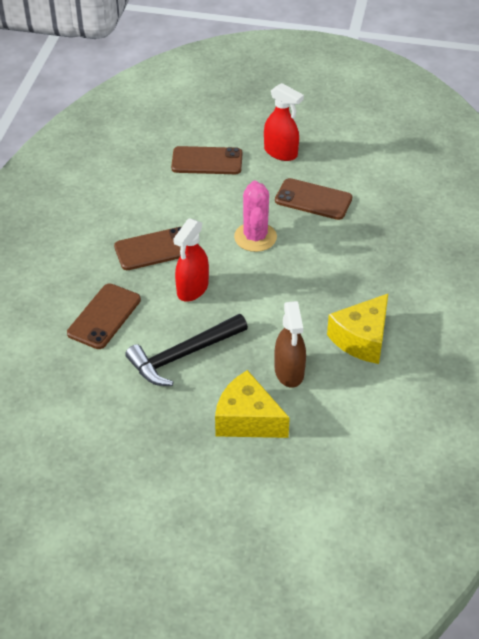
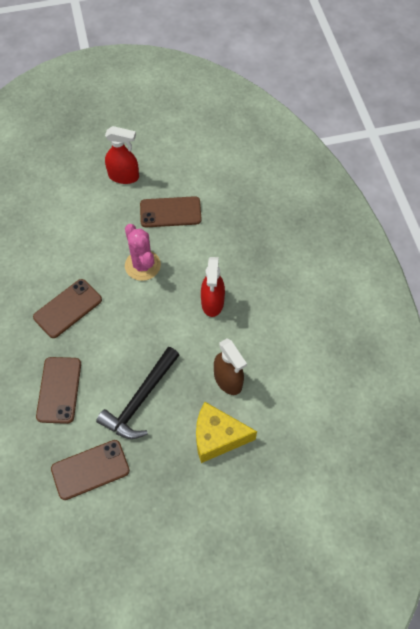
camera: 25 degrees left, 15 degrees up
(192, 289) = (117, 334): red spray bottle -> red spray bottle (212, 302)
(207, 161) = (68, 206): brown phone -> brown phone (90, 469)
(362, 339) = (267, 327): yellow cheese -> none

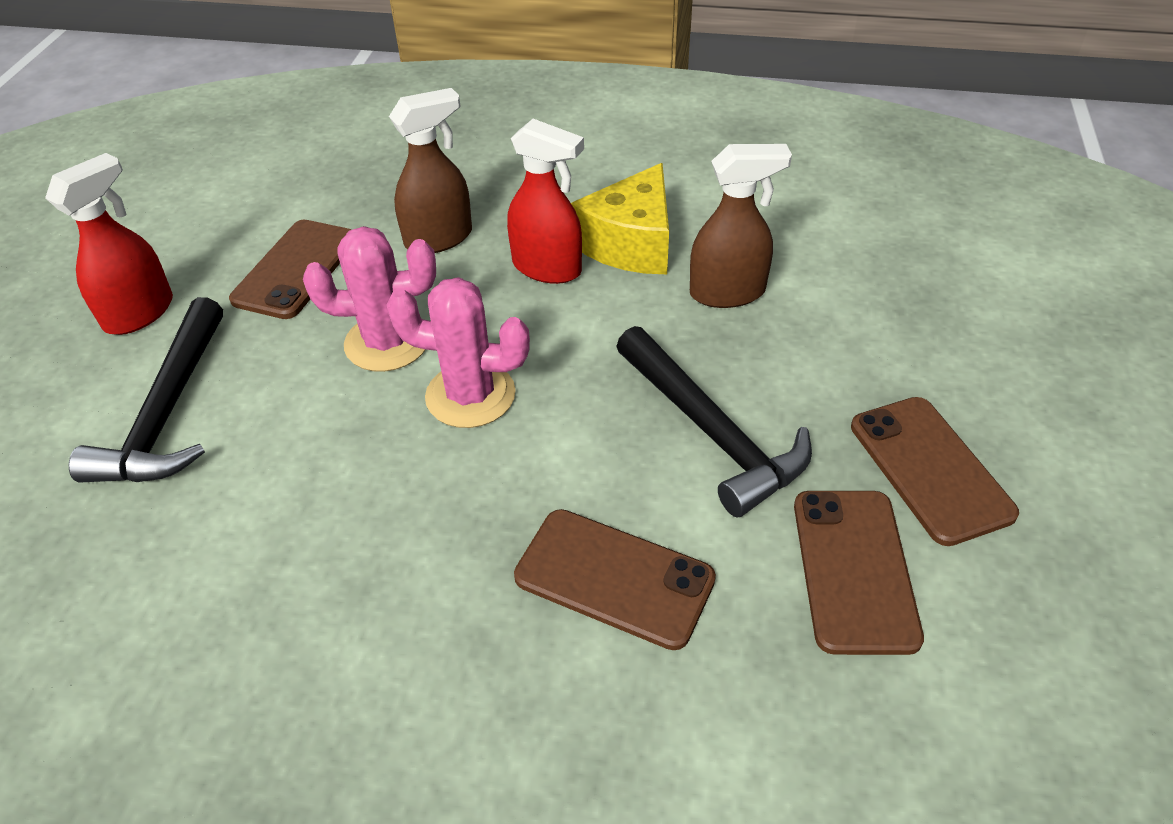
camera: 65 degrees left, 15 degrees down
(68, 308) = (400, 501): brown phone -> brown phone (930, 469)
(80, 216) = (168, 412): none -> black hammer
(126, 307) = (470, 395): none -> pink cactus
(213, 253) = (439, 238): none -> brown spray bottle
(217, 437) = (845, 339): yellow cheese -> yellow cheese (631, 244)

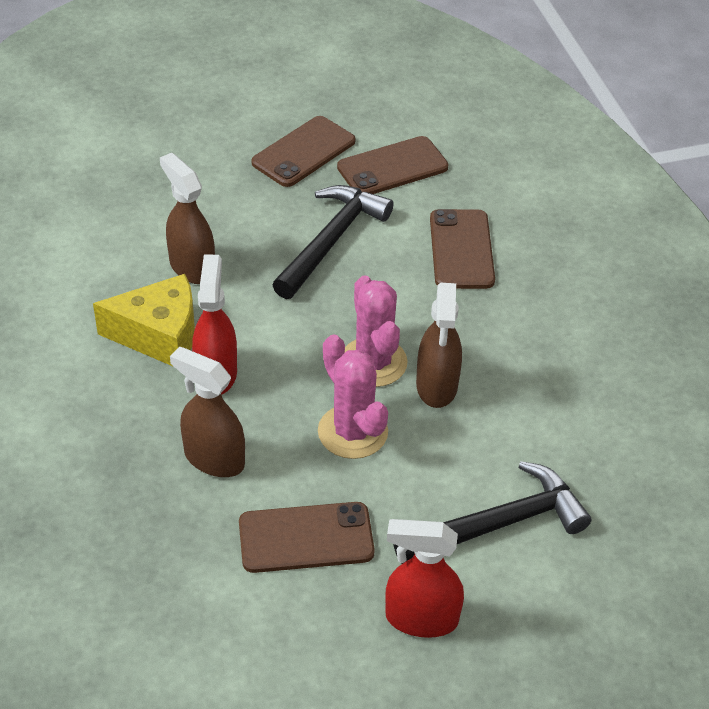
camera: 120 degrees left, 0 degrees up
(389, 439) = (436, 386): none -> brown spray bottle

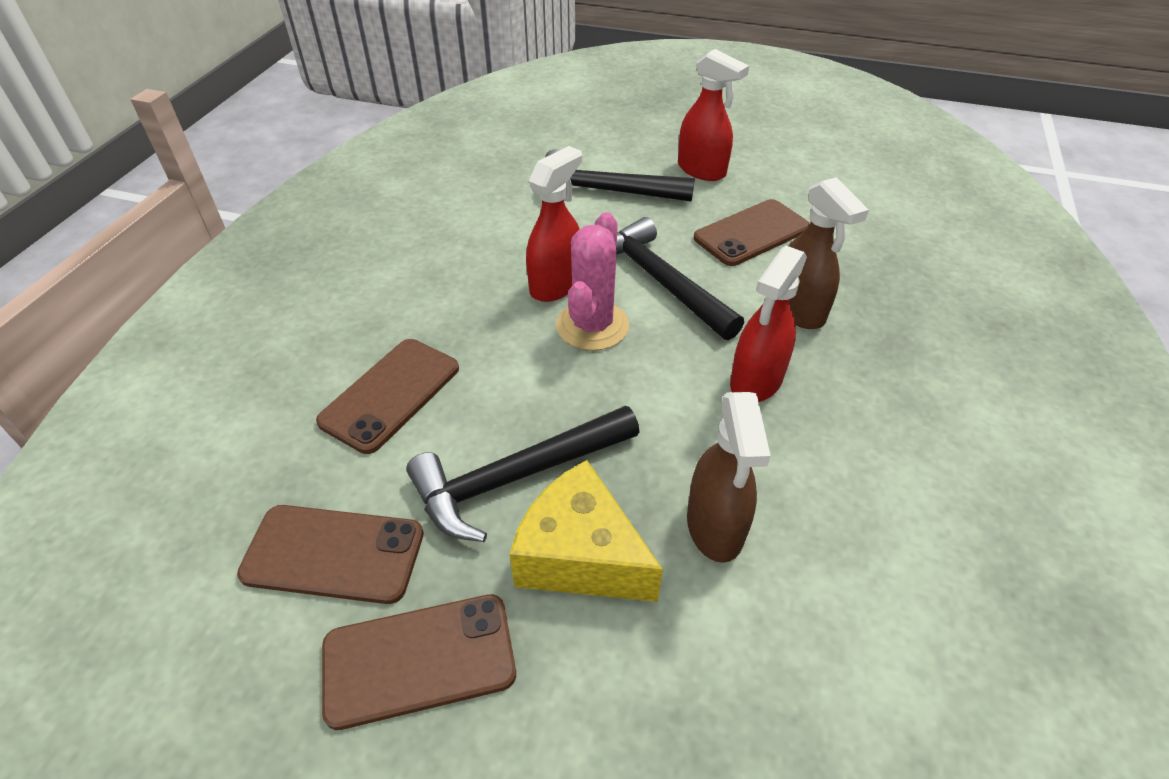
camera: 145 degrees left, 0 degrees up
(159, 335) = (800, 451): yellow cheese -> yellow cheese (580, 556)
(306, 538) = (751, 233): brown phone -> brown phone turned 60 degrees counterclockwise
(352, 432) = (659, 282): pink cactus -> black hammer
(436, 386) = (556, 284): brown spray bottle -> red spray bottle

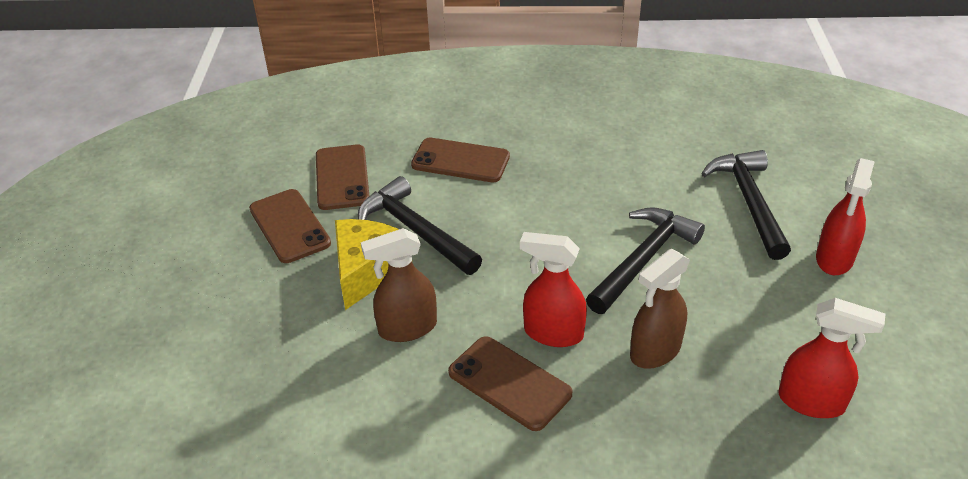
camera: 75 degrees right, 5 degrees down
(556, 284) = (606, 204): red spray bottle -> red spray bottle (811, 402)
(592, 326) = (569, 233): pink cactus -> none
(751, 233) = (751, 307): brown phone -> brown phone (509, 383)

